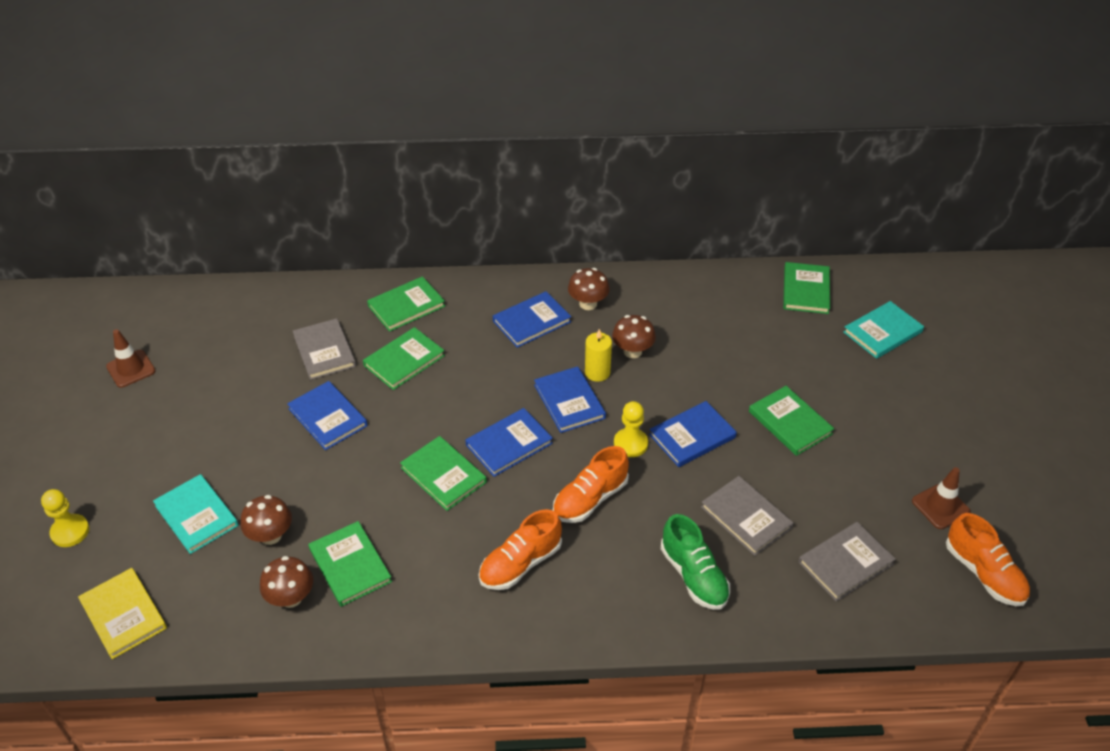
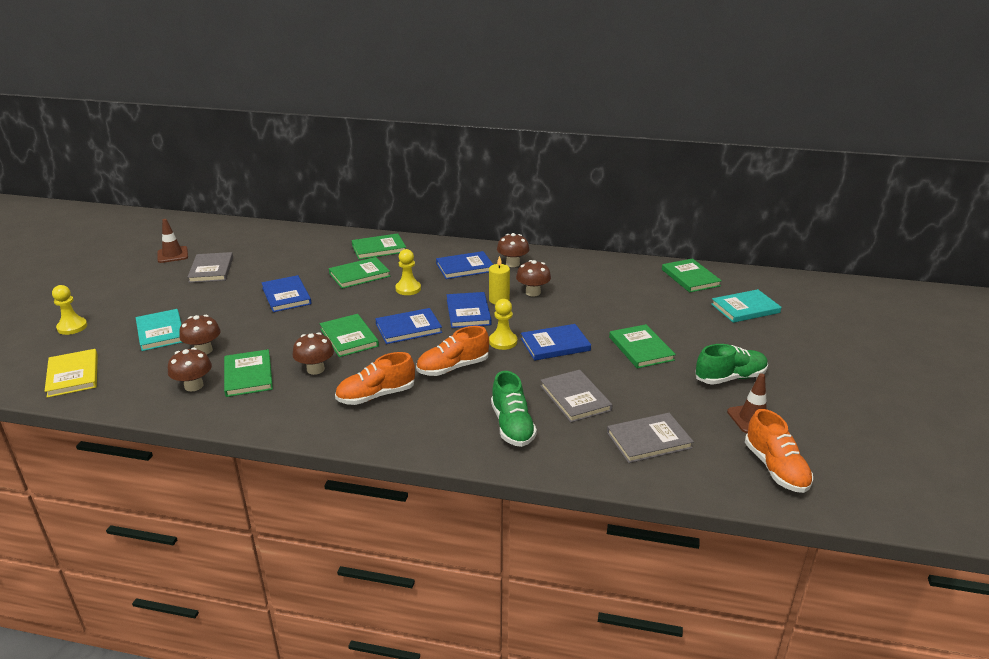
camera: 15 degrees right, 15 degrees down
(324, 351) = (307, 263): grey book -> grey book (211, 270)
(428, 537) = (315, 369): none -> brown mushroom
(477, 374) = (408, 289): none -> yellow pawn
(806, 290) = (690, 278): green book -> green book turned 45 degrees counterclockwise
(900, 449) = (730, 378): none -> green shoe

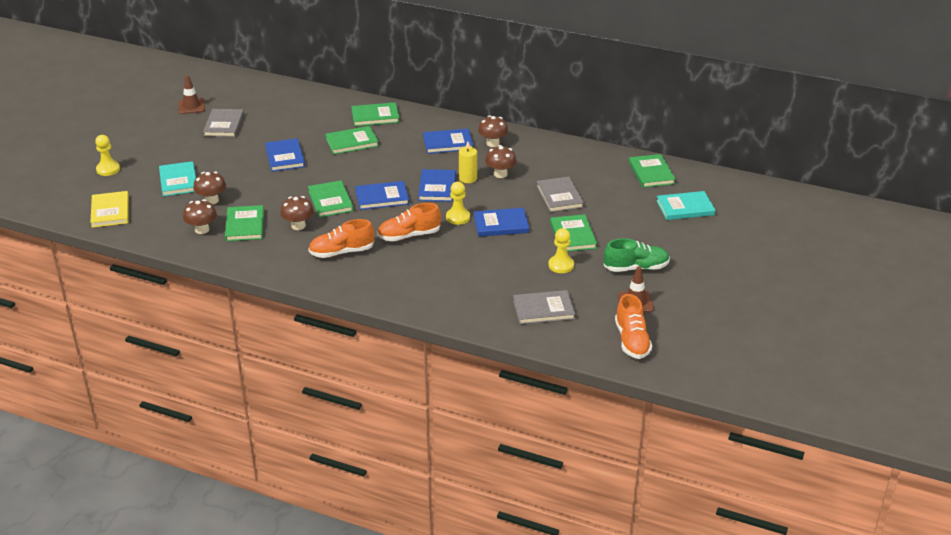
camera: 10 degrees right, 5 degrees up
(408, 289) = (391, 160): yellow pawn -> yellow pawn (561, 265)
(512, 426) = (441, 287): green shoe -> none
(575, 398) = (499, 271): grey book -> grey book (559, 196)

